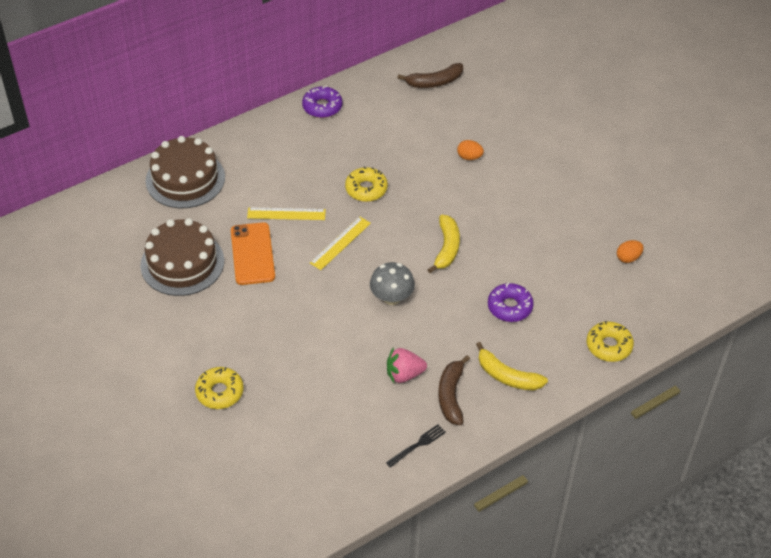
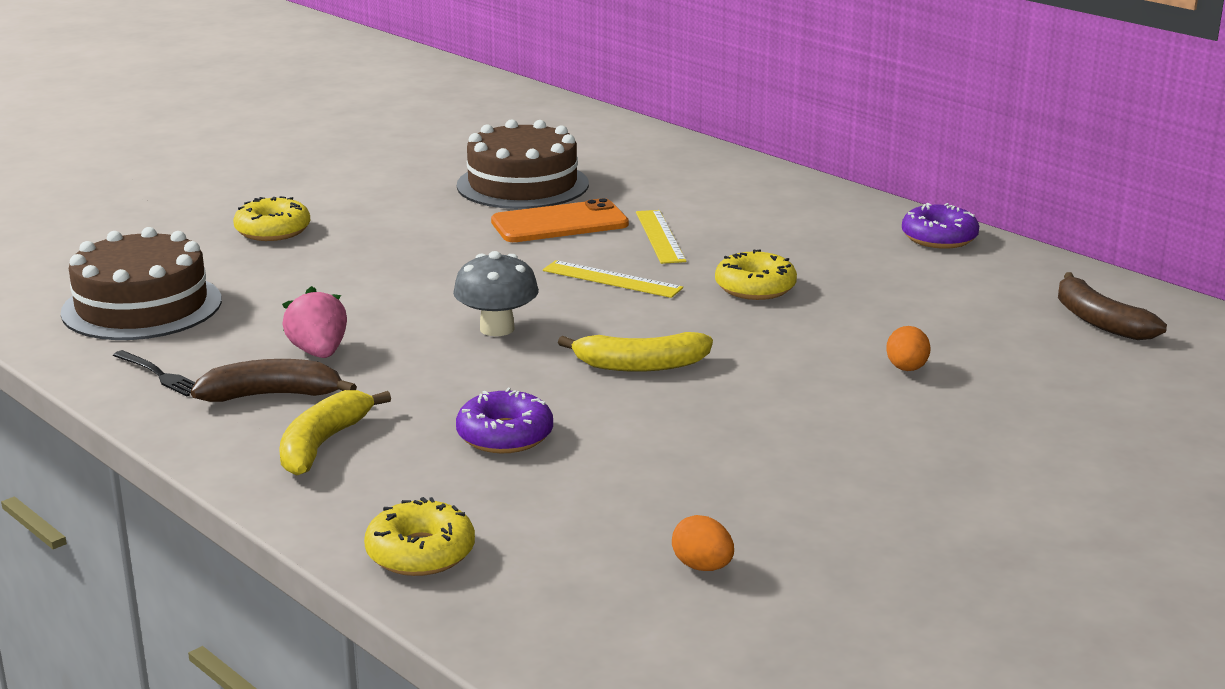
camera: 80 degrees right, 25 degrees down
(185, 179) = (698, 169): brown cake -> brown cake (142, 306)

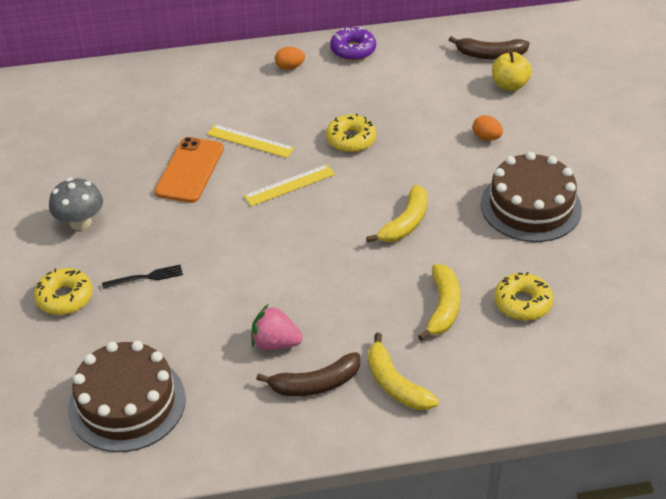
camera: 55 degrees left, 20 degrees up
(161, 375) = (243, 426): black fork -> black fork (146, 277)
(272, 395) = (315, 384): brown banana -> brown banana turned 135 degrees counterclockwise
(420, 553) = (542, 389): yellow donut -> yellow donut (522, 303)
(497, 328) = (311, 257): grey mushroom -> grey mushroom (80, 222)
(505, 435) = (443, 307): purple donut -> yellow banana
(522, 185) = (113, 159): brown cake -> brown cake (530, 206)
(702, 567) = (622, 296): orange egg -> orange egg (290, 67)
(1055, 353) = (509, 85): none -> yellow apple

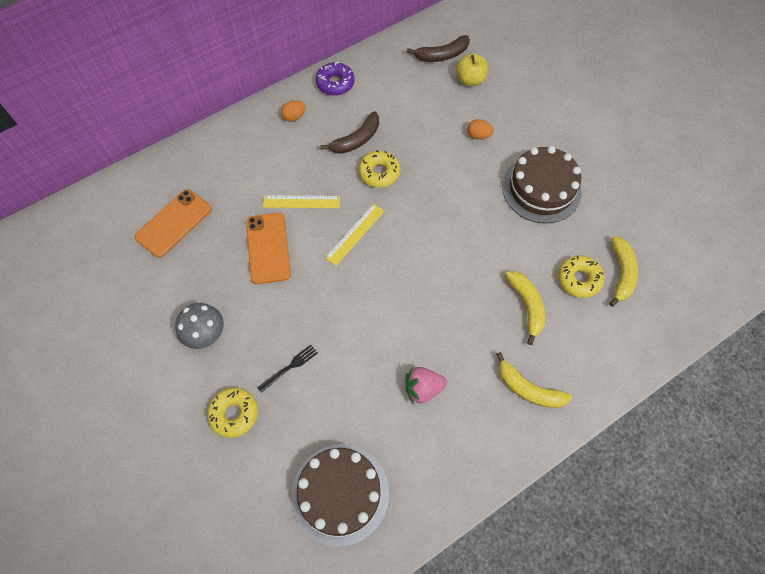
camera: 25 degrees left, 20 degrees up
(109, 122) = (174, 223): none -> orange phone
(315, 384) = (472, 413): brown banana -> brown banana (356, 140)
(405, 223) = (460, 238): yellow banana -> yellow banana (621, 273)

